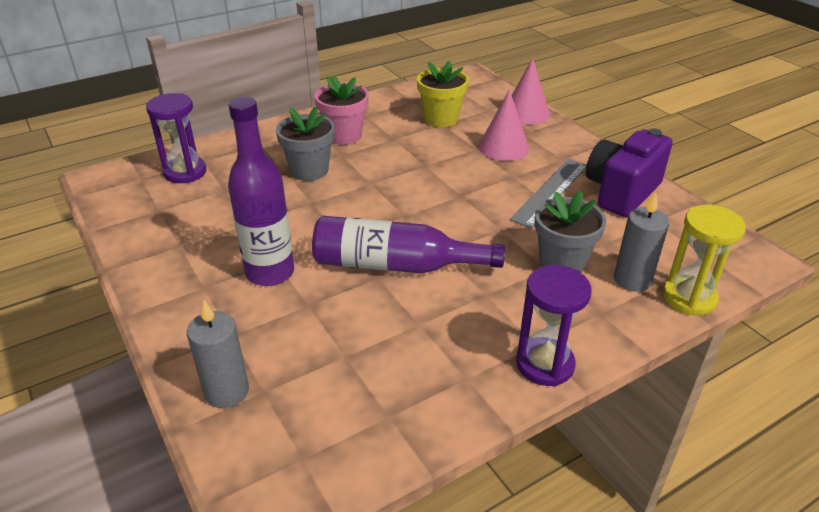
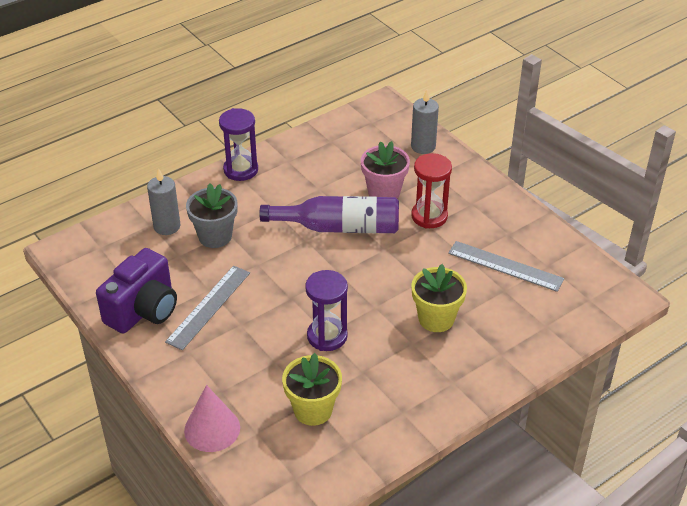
camera: 175 degrees right, 5 degrees up
(185, 172) = (552, 309): purple hourglass -> purple hourglass (327, 336)
(207, 211) = (505, 266): none -> grey ruler
(270, 272) = (429, 216): purple bottle -> red hourglass
(309, 170) = (436, 319): grey flower pot -> yellow flower pot
(344, 136) = (417, 372): pink flower pot -> pink flower pot (384, 192)
(503, 147) = (245, 365): pink cone -> none
(689, 298) = (132, 215): yellow hourglass -> none

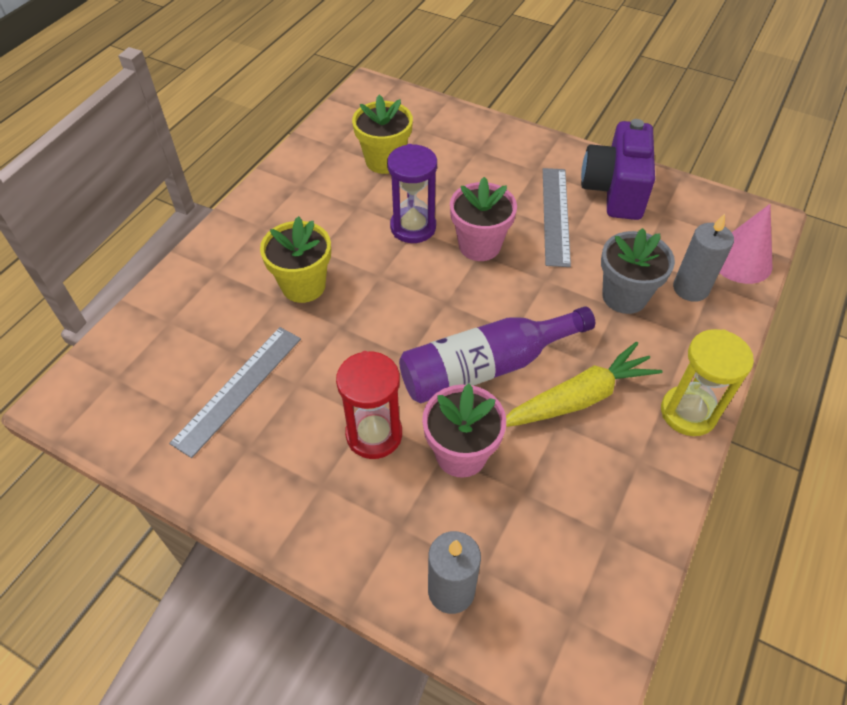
camera: 155 degrees right, 10 degrees up
(212, 429) = (461, 122): pink cone -> pink cone (740, 260)
(241, 170) = (688, 412): purple hourglass -> yellow hourglass
(286, 304) = (479, 245): none -> pink flower pot
(296, 195) = (578, 398): none -> yellow carrot
(505, 266) = (238, 389): grey ruler -> grey ruler turned 60 degrees counterclockwise

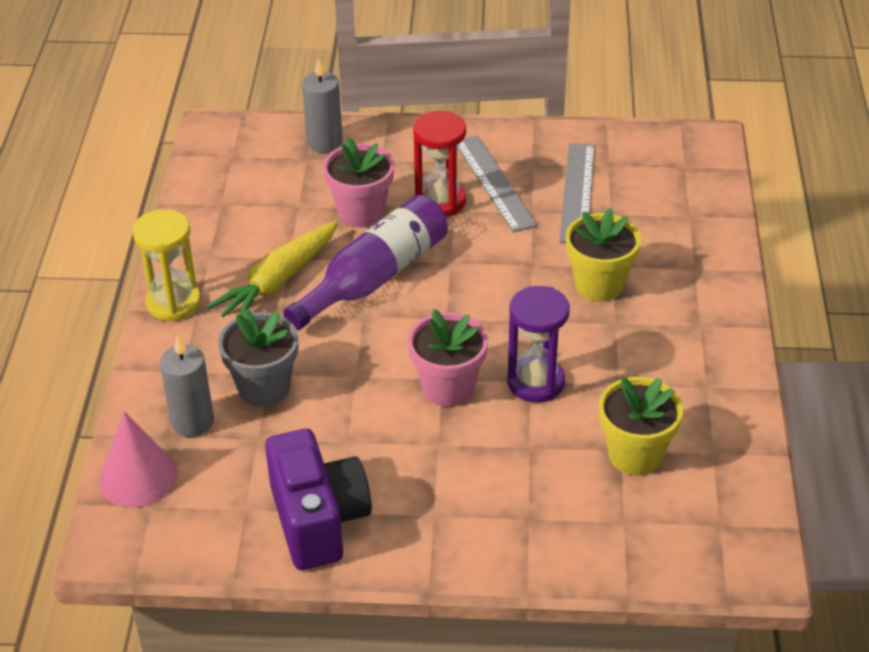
camera: 155 degrees right, 10 degrees down
(555, 215) = (379, 457): grey ruler -> grey ruler (494, 182)

